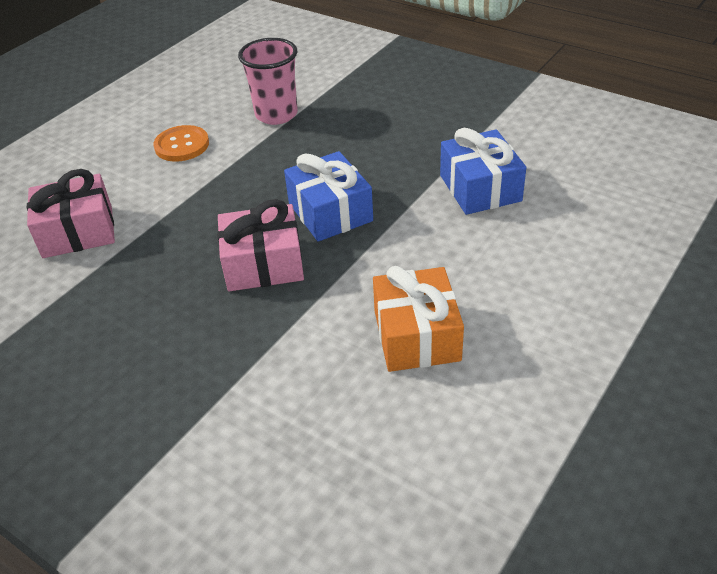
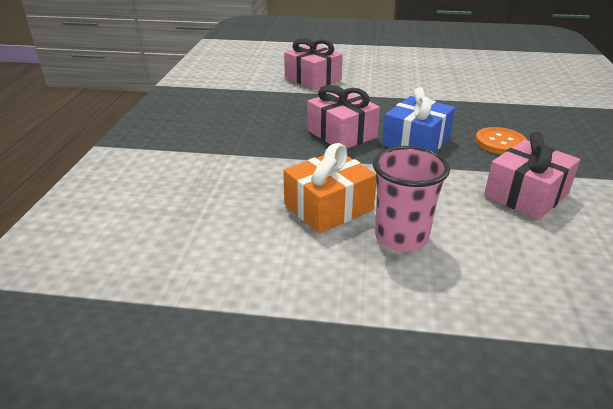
camera: 60 degrees right, 10 degrees down
(182, 145) = (416, 80): orange button -> orange button (500, 143)
(276, 114) = (488, 96): pink cup -> pink cup (401, 237)
(480, 188) = (526, 194): blue gift -> pink gift

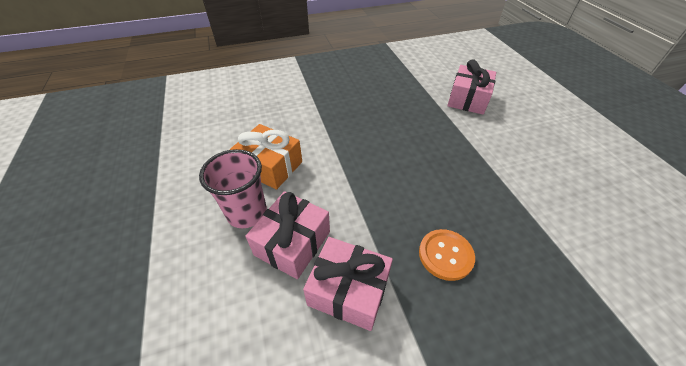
camera: 65 degrees right, 15 degrees up
(342, 134) = (380, 143): pink gift -> pink gift (293, 243)
(416, 141) = (400, 190): blue gift -> none

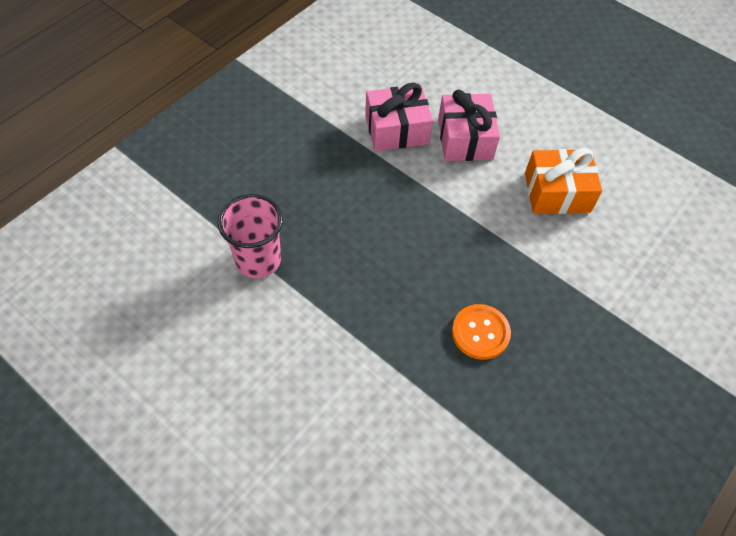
camera: 145 degrees right, 10 degrees up
(247, 213) = (525, 142): pink cup -> pink cup (258, 260)
(445, 255) = (338, 189): orange button -> orange button (480, 332)
(468, 99) = (409, 451): pink gift -> none

